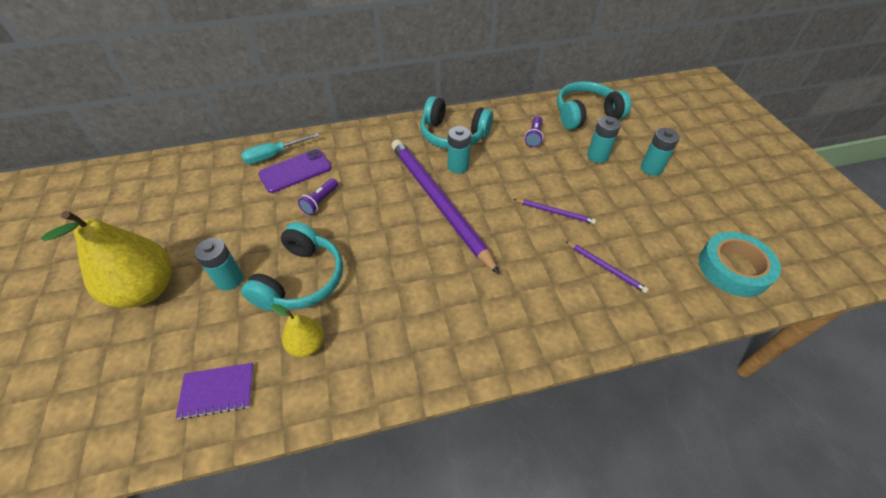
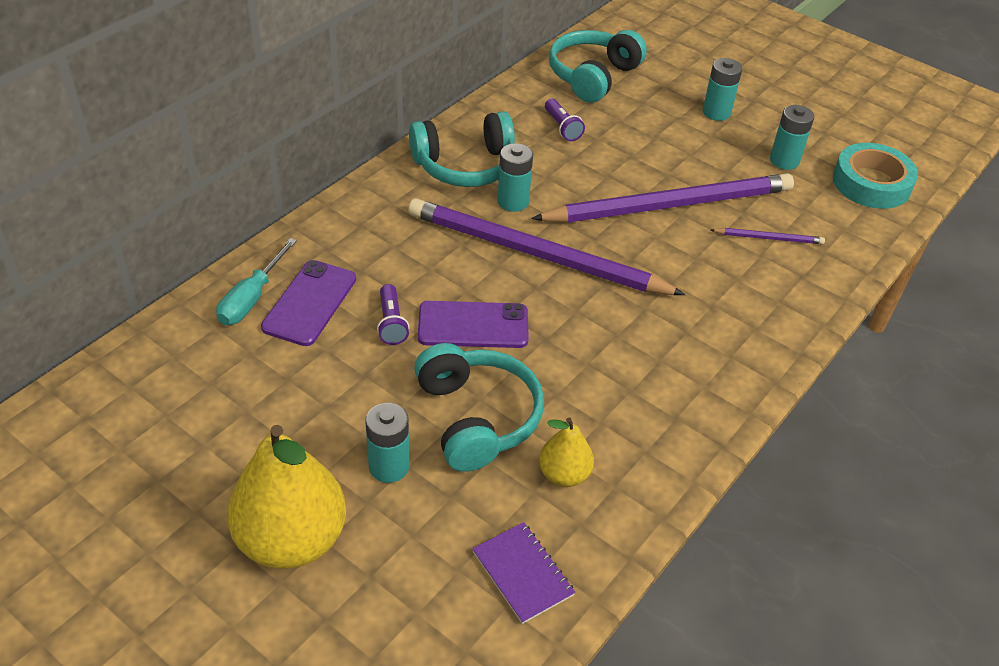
camera: 40 degrees left, 5 degrees down
(217, 391) = (522, 573): purple notebook -> purple notebook turned 75 degrees counterclockwise
(358, 225) = (473, 325): none -> purple phone
(555, 212) = (669, 205): purple pencil -> purple pencil, size x2.49
(597, 156) = (652, 122): turquoise battery -> turquoise battery (784, 160)

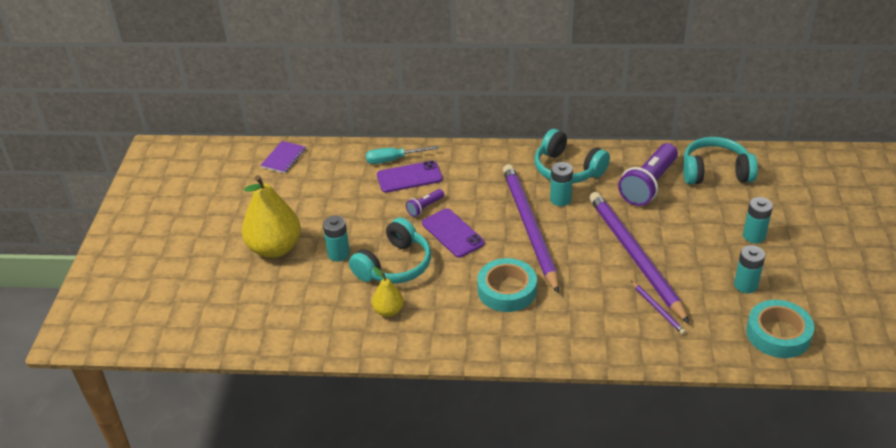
camera: 60 degrees right, 5 degrees down
(522, 573) = (318, 325): purple notebook -> purple notebook (283, 158)
(562, 127) = (648, 185): purple flashlight -> purple flashlight, size x2.09
(630, 337) = (507, 290): none -> turquoise tape
(669, 205) = (634, 256): purple pencil -> purple pencil turned 150 degrees counterclockwise

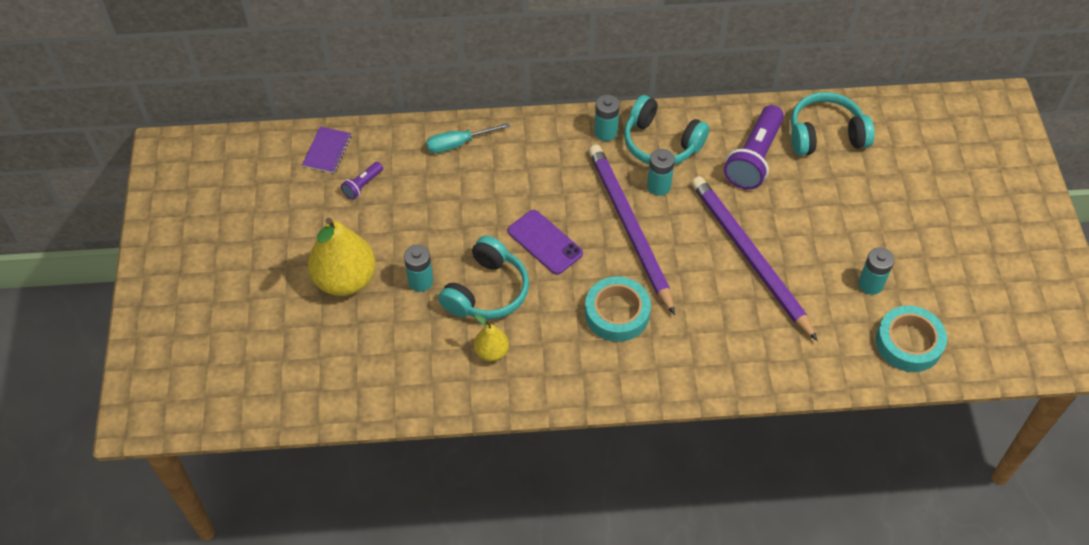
camera: 10 degrees left, 15 degrees up
(409, 177) = (481, 168): purple phone -> none
(424, 207) = (507, 209): purple flashlight -> purple flashlight (362, 185)
(658, 309) = (781, 323): purple pencil -> none
(754, 236) = (874, 219): turquoise battery -> turquoise battery (605, 132)

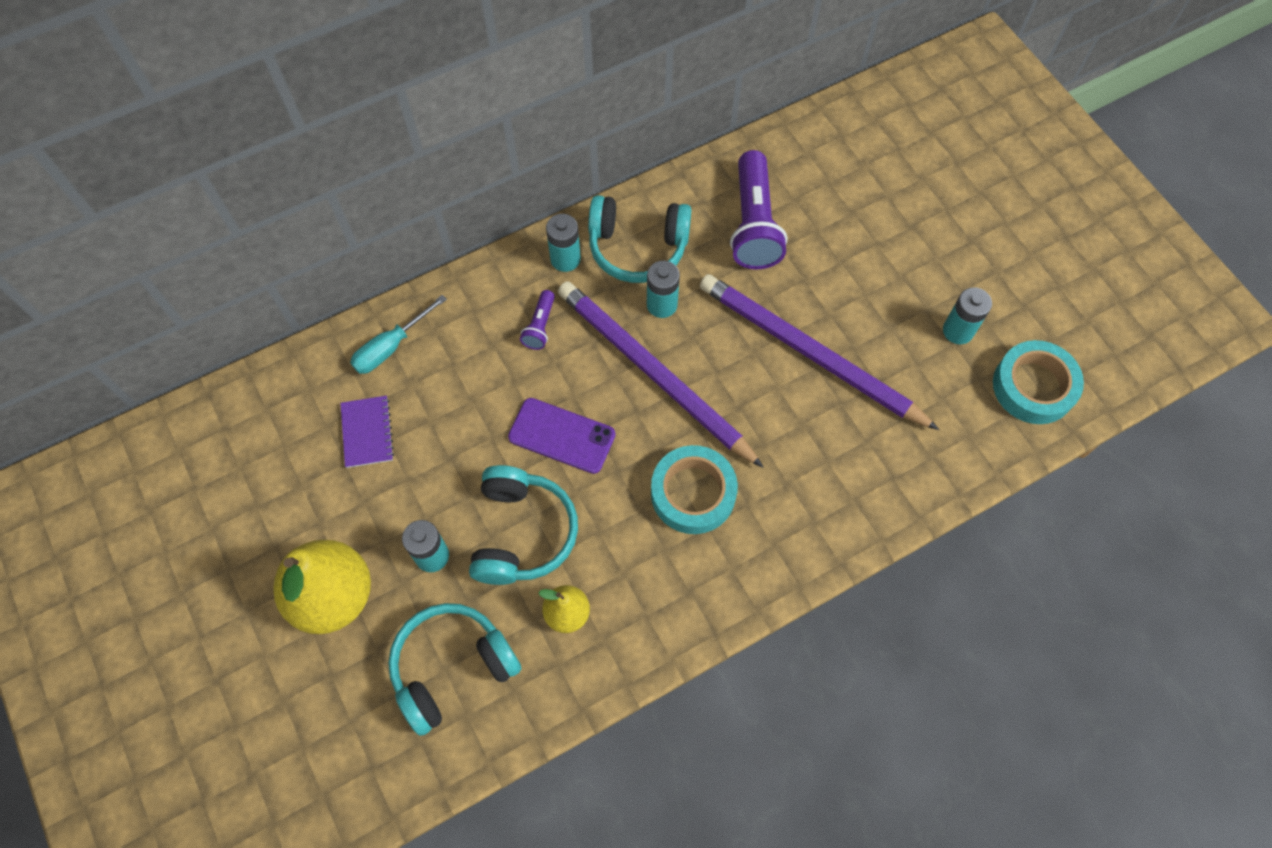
camera: 25 degrees left, 10 degrees up
(327, 151) = (224, 425): purple notebook -> purple notebook (367, 432)
(362, 185) = (294, 454): purple flashlight -> purple flashlight (540, 326)
(825, 134) = (818, 163): turquoise headphones -> turquoise headphones (452, 667)

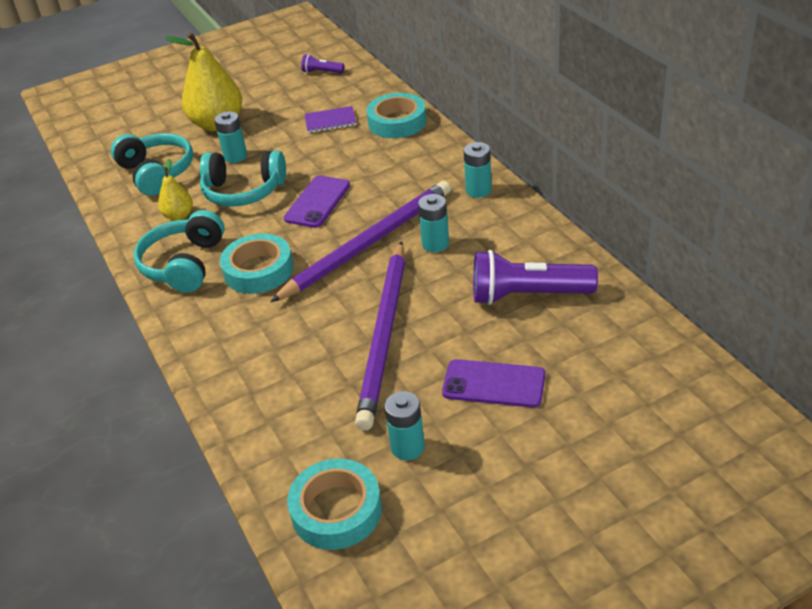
camera: 95 degrees right, 25 degrees down
(391, 347) = (397, 122): turquoise screwdriver -> turquoise tape
(540, 326) = (414, 183): purple flashlight -> purple flashlight (322, 72)
(637, 248) = (493, 227): turquoise headphones -> turquoise headphones (184, 264)
(809, 353) = (384, 335): purple pencil -> purple pencil turned 150 degrees clockwise
(877, 259) = (494, 384): none -> purple phone

